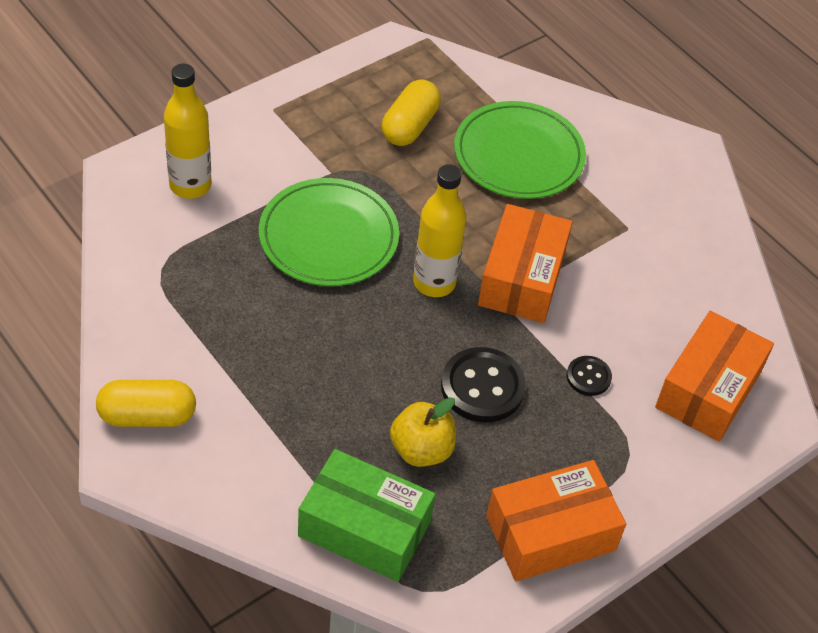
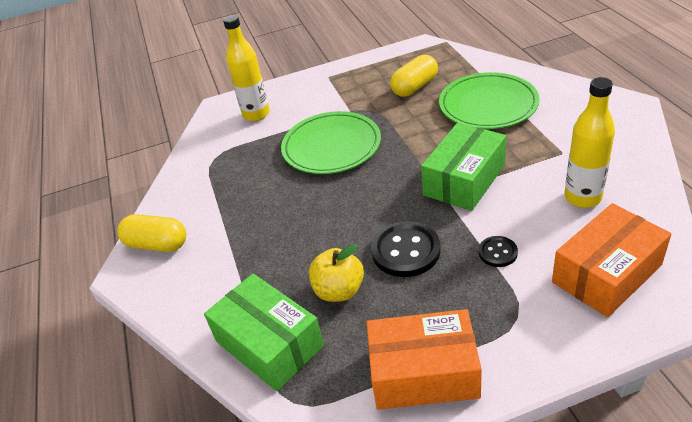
camera: 30 degrees right, 10 degrees down
(434, 282) = (395, 178): yellow bottle -> yellow bottle (582, 197)
(522, 278) = (464, 180): orange box -> green box

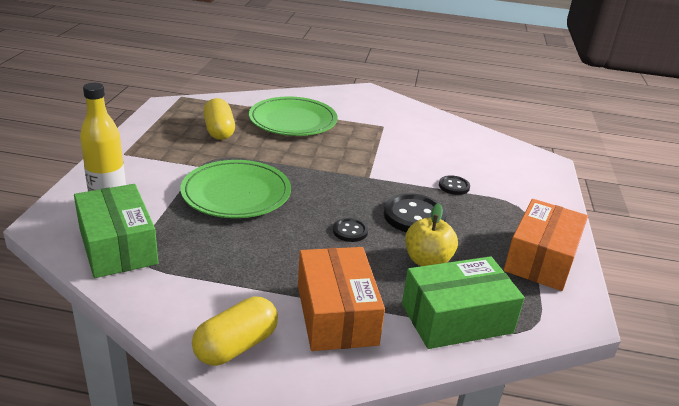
camera: 70 degrees left, 10 degrees down
(339, 226) = (350, 231): none -> black button
(464, 180) = (365, 164): green box -> green box (118, 246)
(582, 197) = (434, 141): yellow bottle -> none
(606, 273) = (507, 165): orange box -> orange box (336, 314)

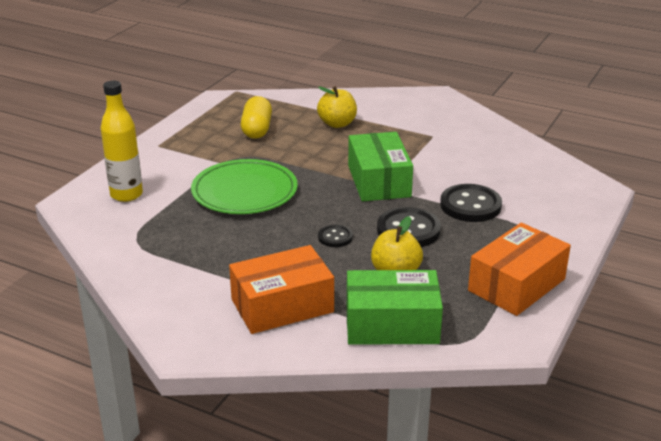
camera: 20 degrees right, 0 degrees up
(118, 246) = (121, 227): green box -> green box (379, 181)
(236, 346) = (184, 318): yellow capsule -> none
(293, 120) = (337, 124): green plate -> yellow apple
(336, 314) = (282, 306): orange box -> orange box turned 60 degrees clockwise
(454, 186) = (470, 205): black button -> black button, size x1.85

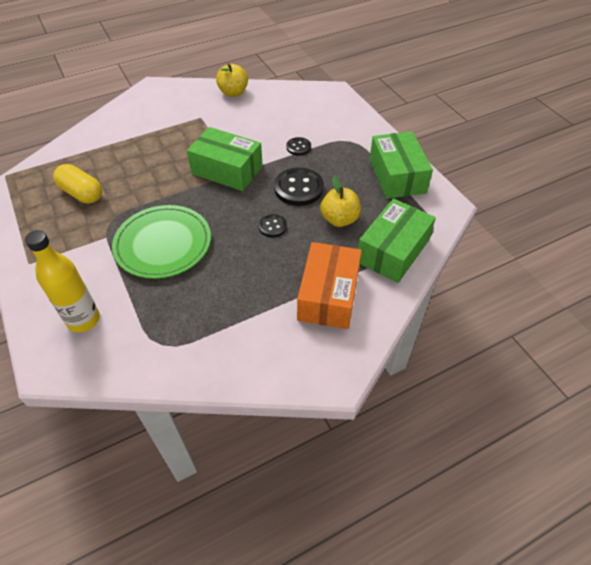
camera: 55 degrees left, 20 degrees up
(337, 124) = (129, 149): yellow apple -> yellow apple (233, 93)
(470, 205) = (298, 147): black button -> black button, size x0.54
(516, 285) = (397, 176): orange box -> green box

